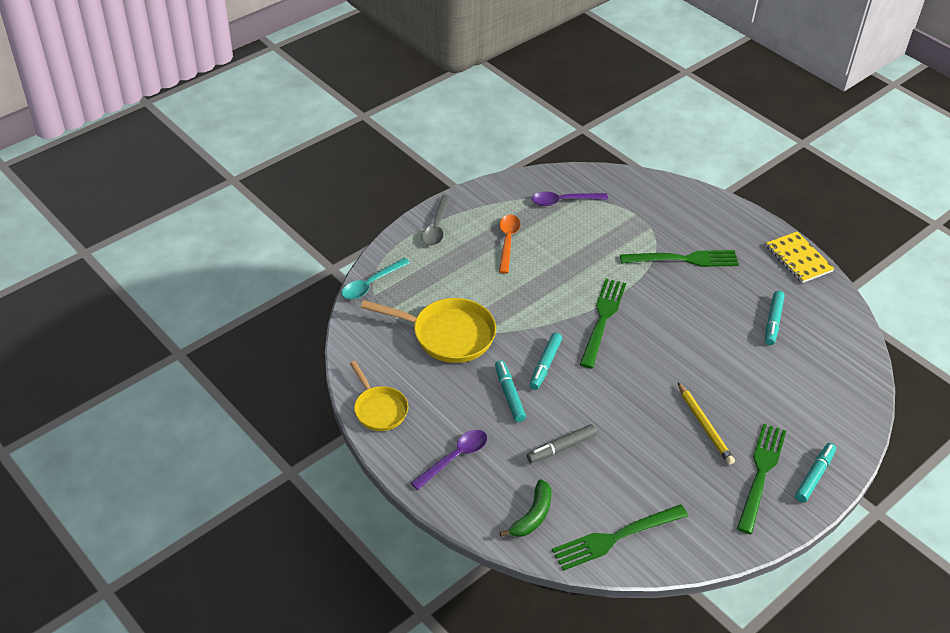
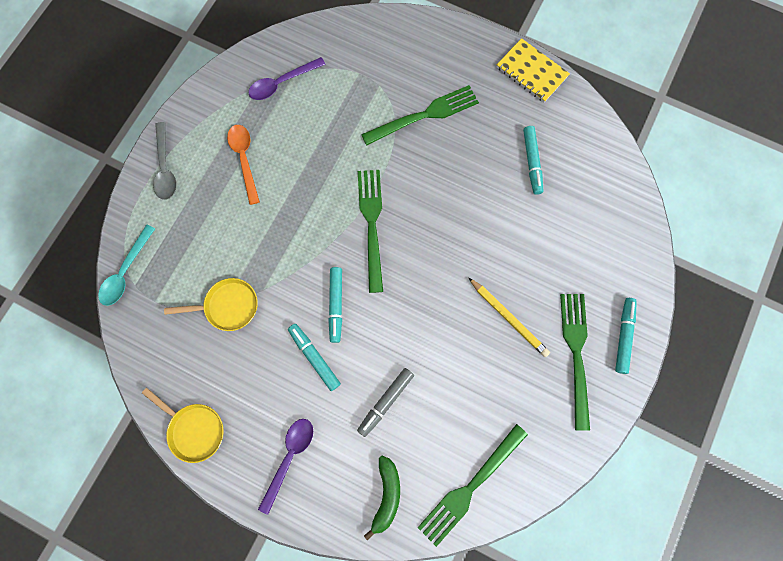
camera: 20 degrees left, 30 degrees up
(448, 335) = (228, 306): yellow pan -> yellow pan, size x0.62

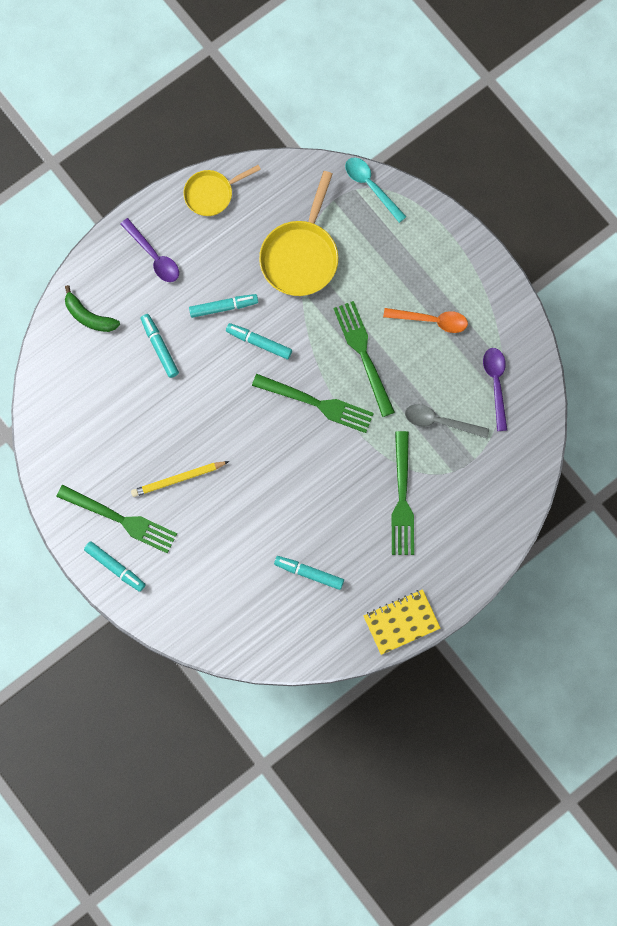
camera: 115 degrees right, 0 degrees up
(165, 168) = (455, 251): grey spoon -> grey spoon (440, 422)
(228, 306) = (301, 256): yellow pan -> yellow pan, size x1.61
(386, 401) = (160, 348): grey marker -> turquoise marker
(470, 486) = (62, 382): green fork -> green fork (363, 354)

